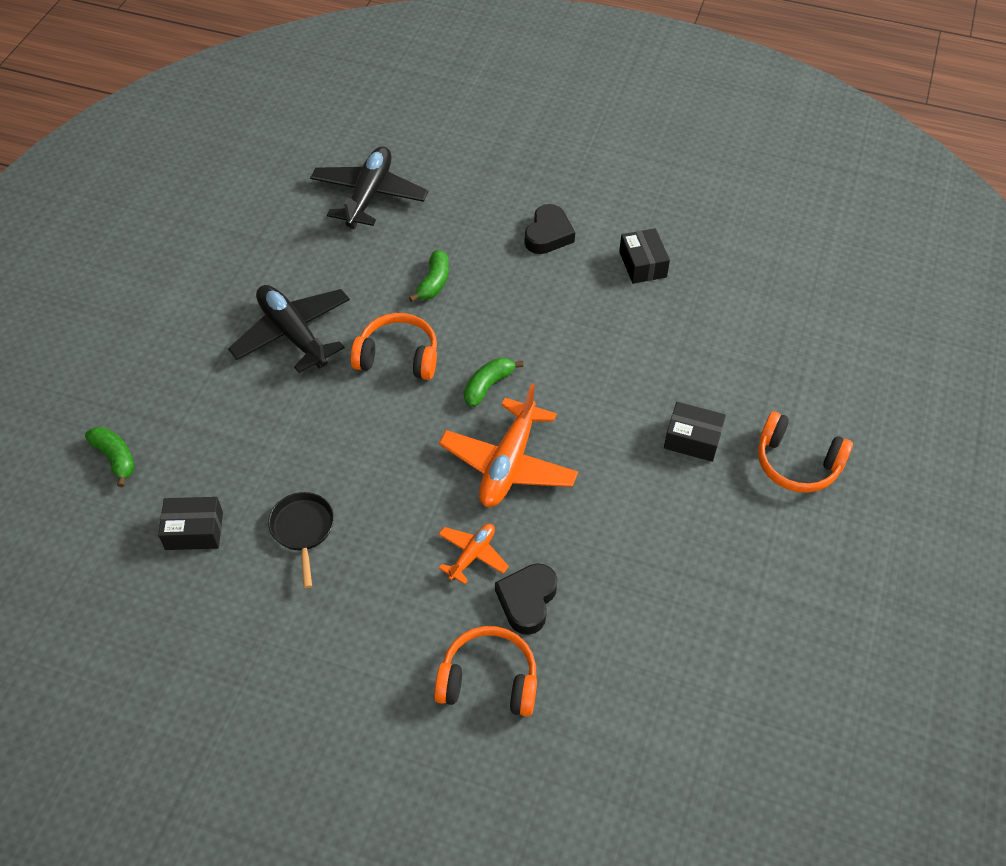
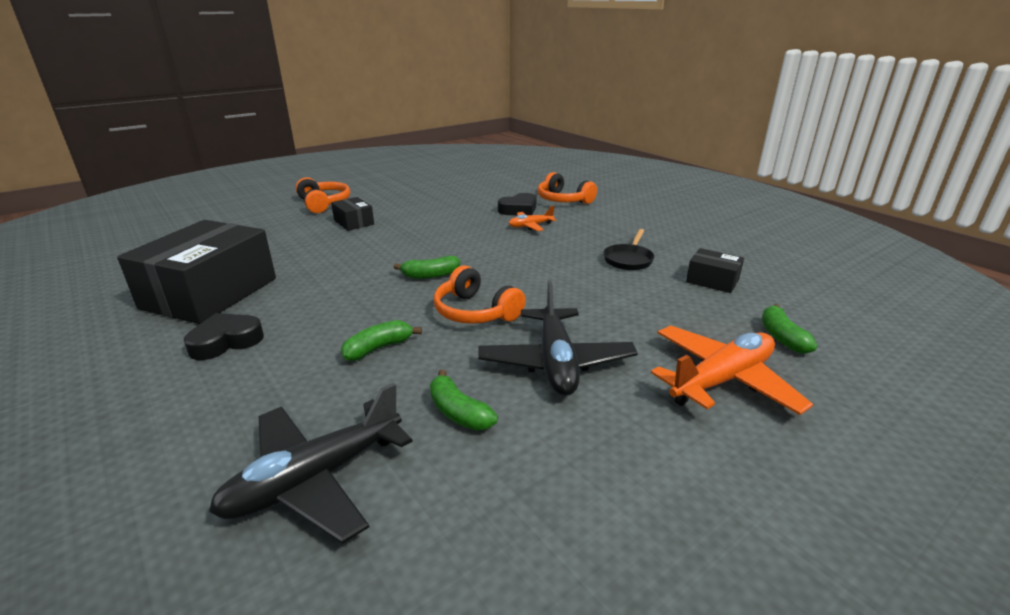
camera: 145 degrees left, 25 degrees down
(329, 263) = (458, 412): none -> green banana
(508, 464) = (467, 244): orange plane -> orange plane (722, 380)
(642, 264) = (210, 293): black box -> black box, size x2.18

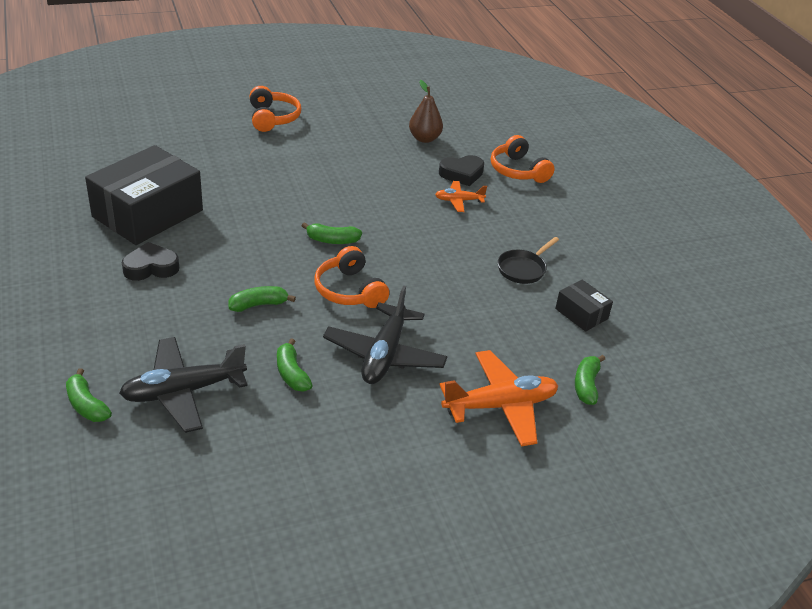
camera: 15 degrees right, 10 degrees up
(153, 550) = (86, 405): none -> green banana
(354, 222) = (292, 153): black box -> none
(470, 195) = (424, 138): none -> brown pear

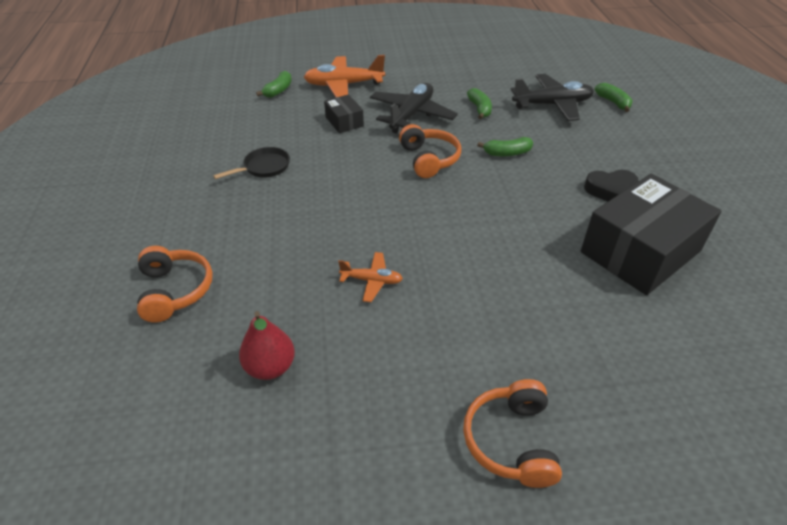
camera: 165 degrees left, 5 degrees up
(332, 240) = (438, 206): green banana -> none
(424, 138) = (270, 367): brown pear -> red pear
(458, 201) = (281, 247): orange plane -> orange plane (372, 281)
(462, 174) = (254, 289): black heart -> none
(581, 314) = (243, 130): black box -> black box (344, 122)

